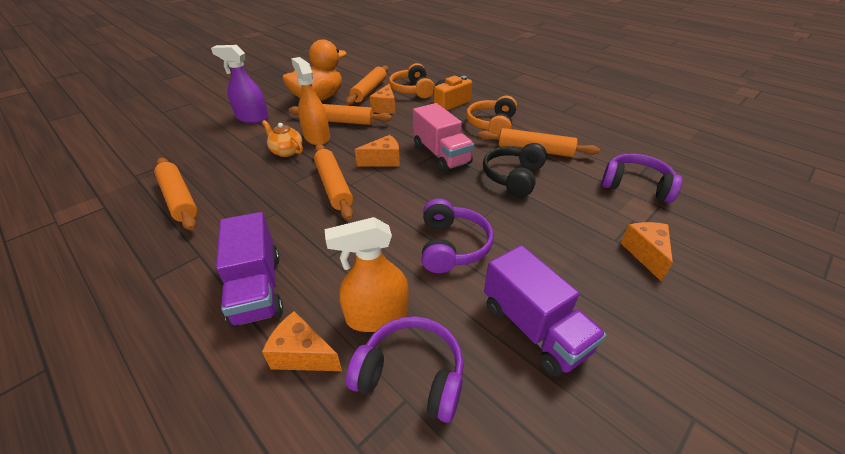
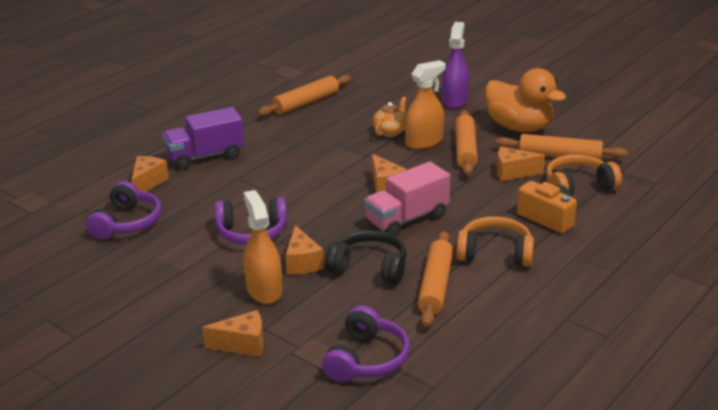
camera: 85 degrees right, 10 degrees down
(333, 186) = (334, 165): orange rolling pin -> none
(377, 316) = (177, 205): orange spray bottle -> orange spray bottle (264, 290)
(507, 213) = (302, 263): none -> orange cheese
(534, 328) = (159, 272): purple truck -> none

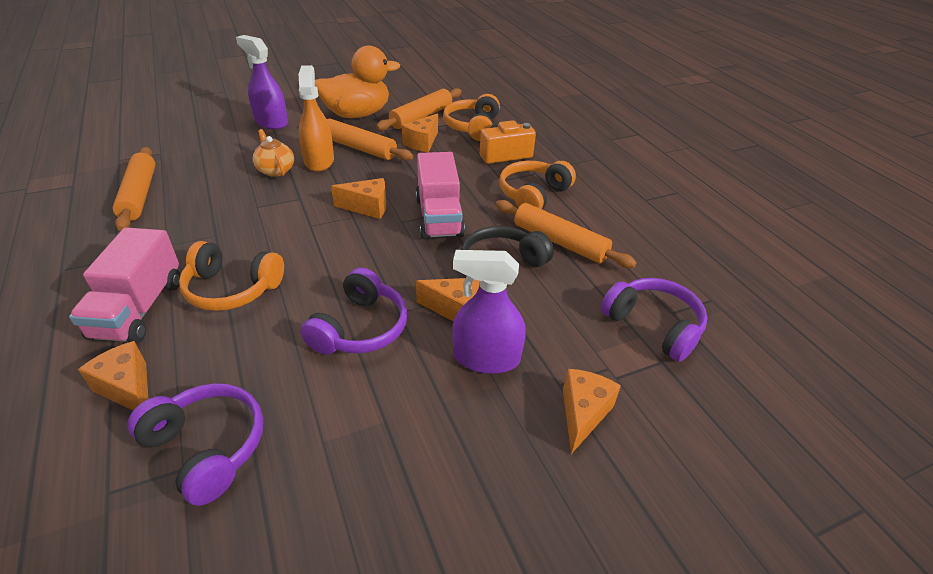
camera: 65 degrees left, 10 degrees up
(205, 156) = (139, 309): purple truck -> pink truck
(248, 175) = (232, 289): none -> orange headphones
(264, 290) = (486, 358): orange spray bottle -> purple spray bottle

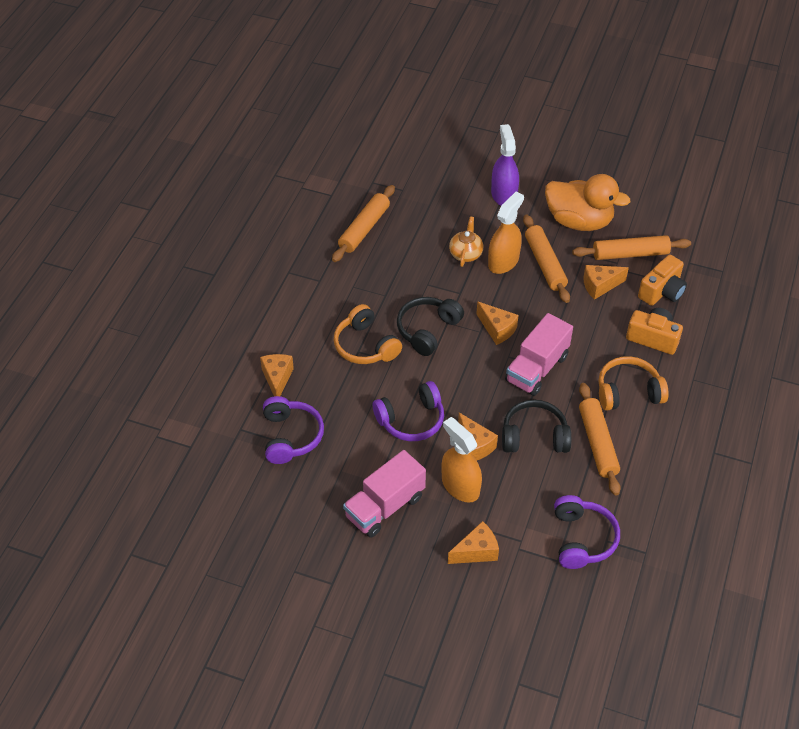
camera: 45 degrees right, 10 degrees up
(139, 309) = (310, 329): pink truck -> pink truck (384, 506)
(295, 241) = (428, 330): none -> black headphones
(473, 127) = (662, 291): orange headphones -> orange camera
(486, 358) = (460, 486): purple spray bottle -> orange spray bottle

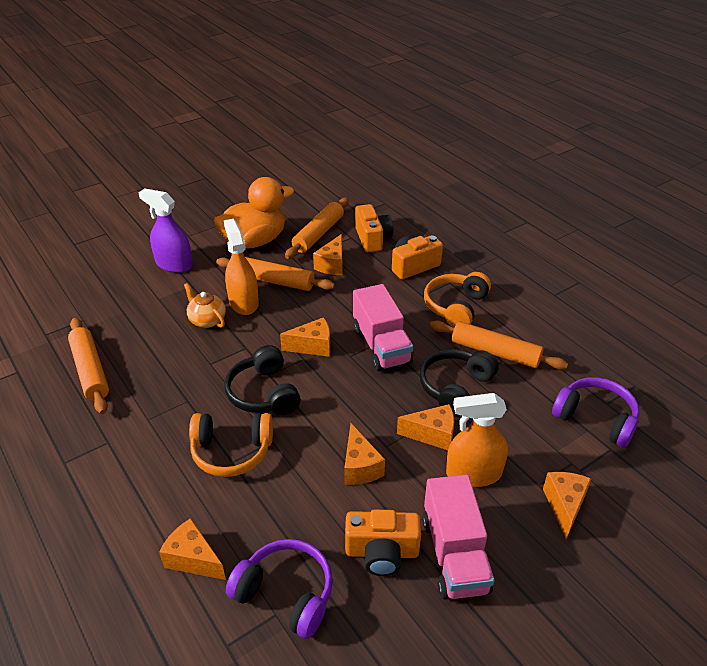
camera: 55 degrees left, 10 degrees down
(356, 467) = (382, 552): none -> orange camera
(411, 420) = (360, 467): purple headphones -> orange cheese

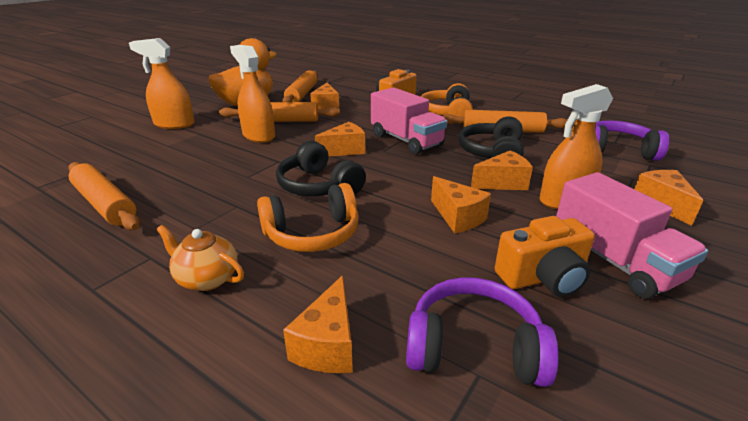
camera: 20 degrees left, 10 degrees down
(174, 264) = (174, 124): purple spray bottle -> orange spray bottle
(193, 559) = (328, 345): orange cheese -> orange cheese turned 90 degrees counterclockwise
(207, 320) = (227, 150): orange teapot -> orange teapot (207, 278)
(372, 238) = (349, 91): orange camera -> none

